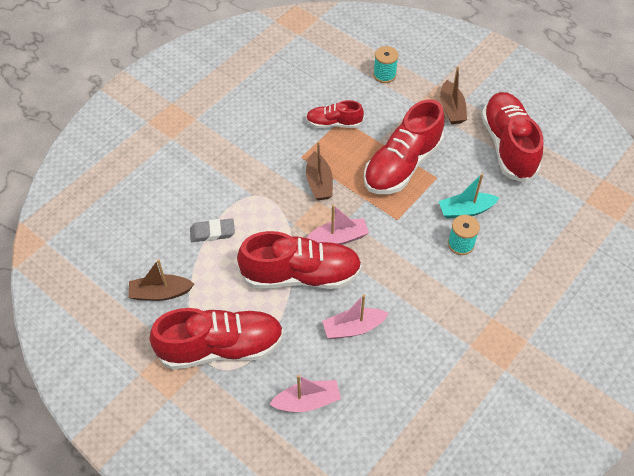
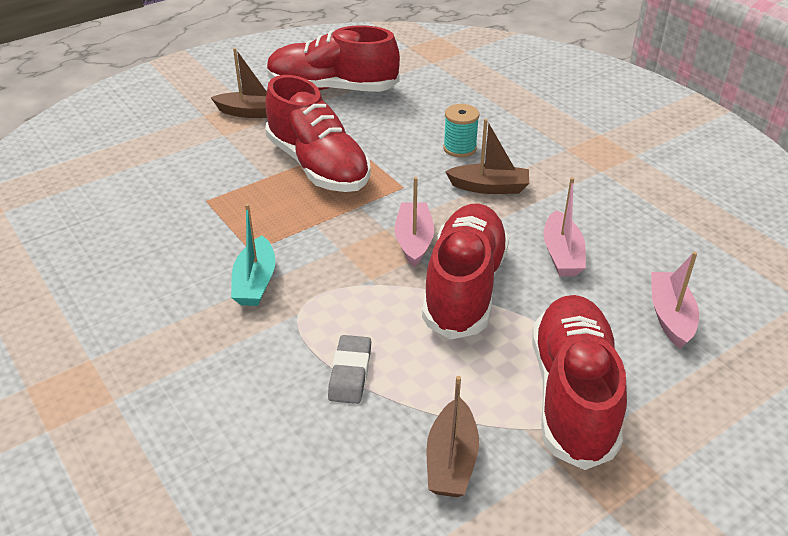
camera: 75 degrees left, 15 degrees down
(319, 183) = (309, 242): brown boat -> brown boat (489, 187)
(334, 123) = (209, 209): red shoe -> none
(384, 75) = (154, 150): turquoise spool -> none
(465, 210) = (412, 135): turquoise boat -> turquoise boat (255, 282)

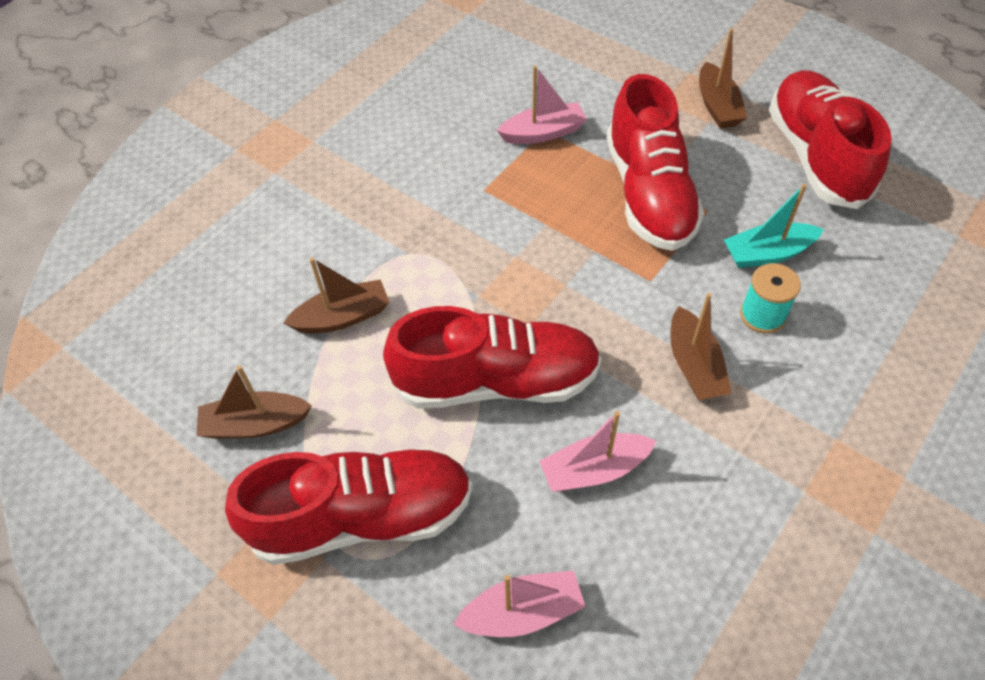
camera: 75 degrees right, 15 degrees up
(255, 282) = (440, 208): turquoise boat -> turquoise boat (767, 253)
(318, 166) = (649, 194): red shoe -> red shoe turned 45 degrees counterclockwise
(350, 373) = (343, 317): grey eraser -> brown boat
(414, 241) = (555, 315): pink boat -> pink boat (543, 133)

